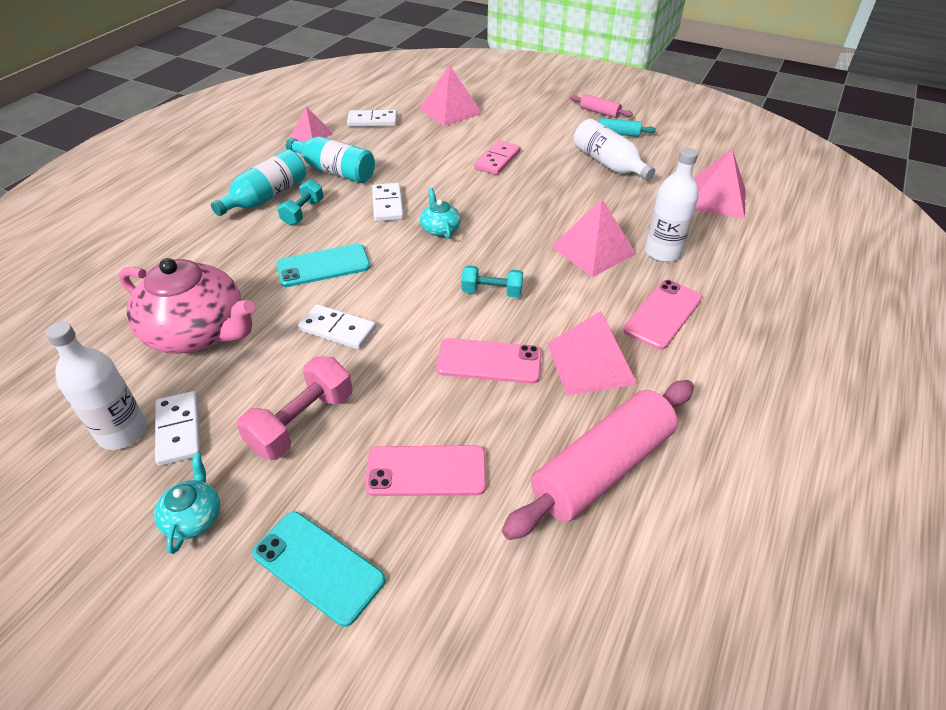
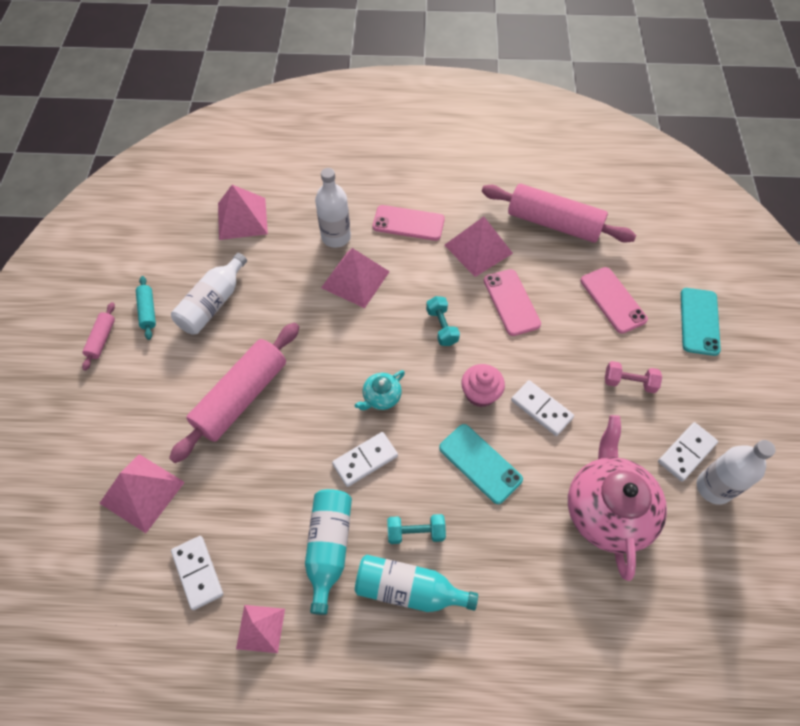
camera: 115 degrees left, 15 degrees up
(194, 517) = (724, 399): turquoise teapot -> none
(302, 422) = (629, 382): pink dumbbell -> pink dumbbell, size x0.64
(337, 329) = (541, 409): white domino -> white domino turned 45 degrees counterclockwise
(392, 292) = (480, 393): none -> pink cupcake
(497, 160) = (241, 397): pink domino -> pink rolling pin

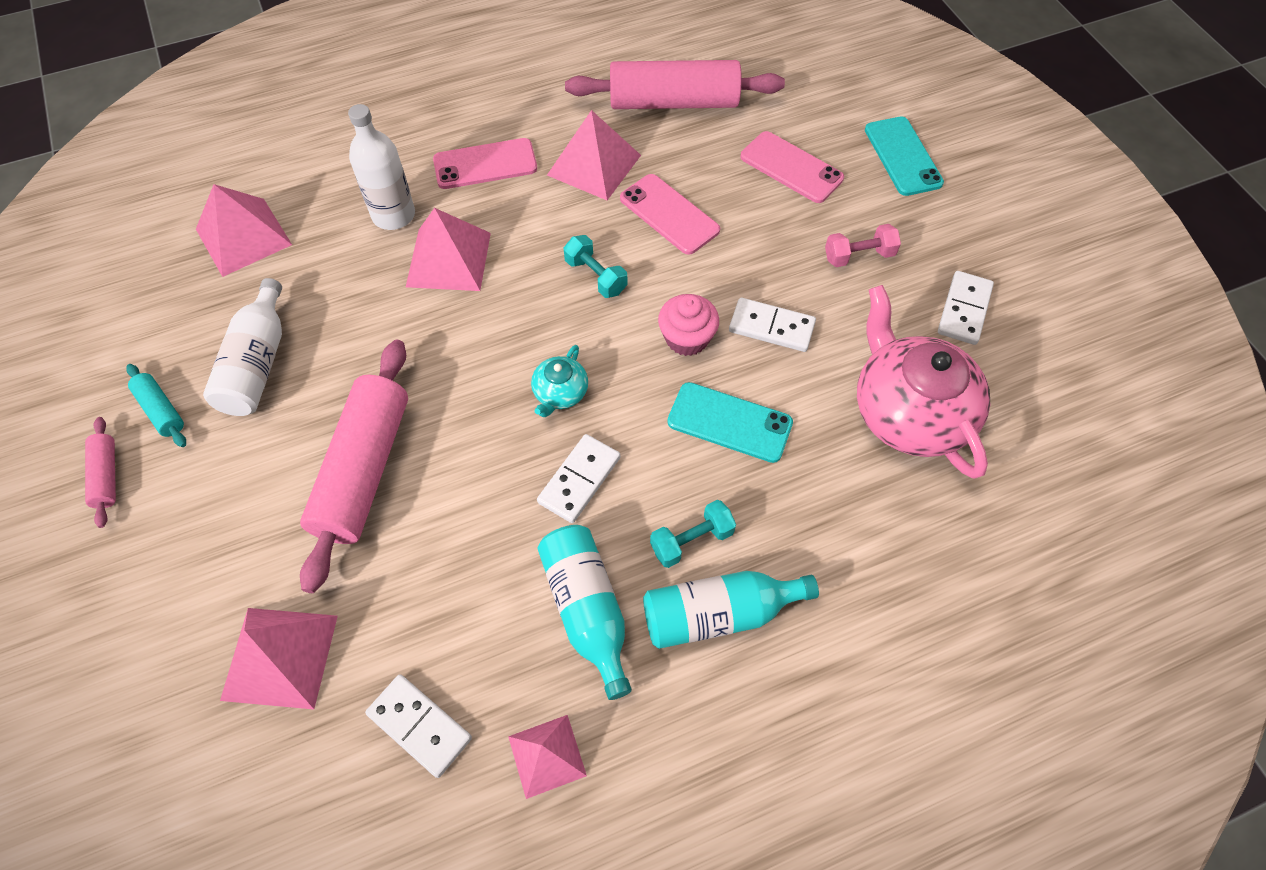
camera: 25 degrees left, 0 degrees up
(713, 487) = (1013, 337): white bottle -> none

